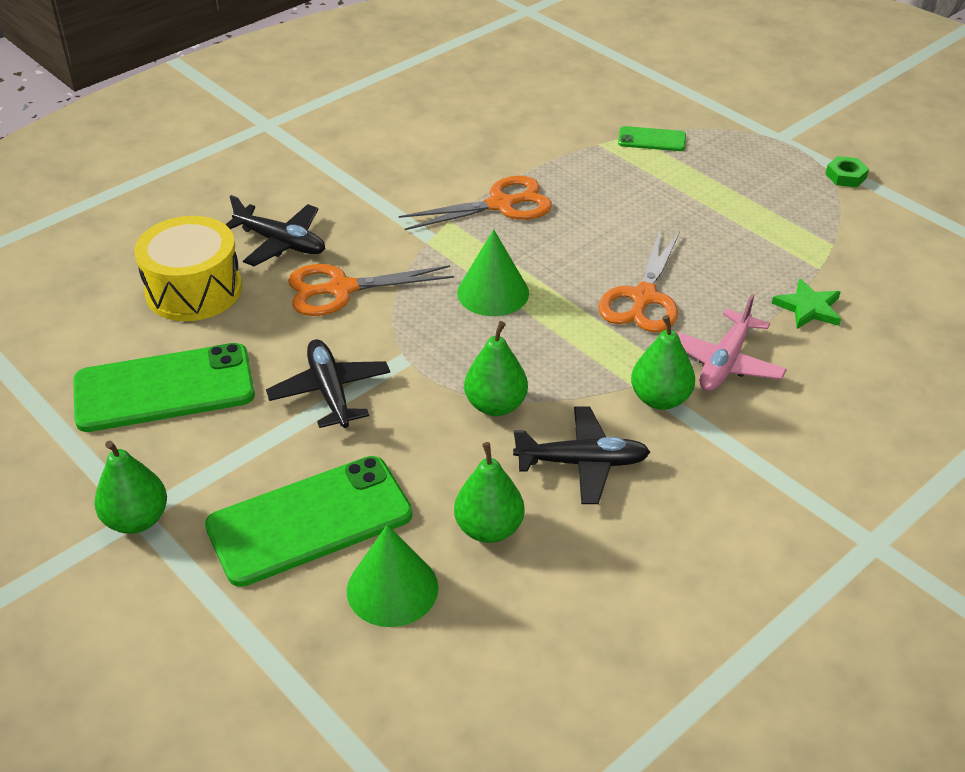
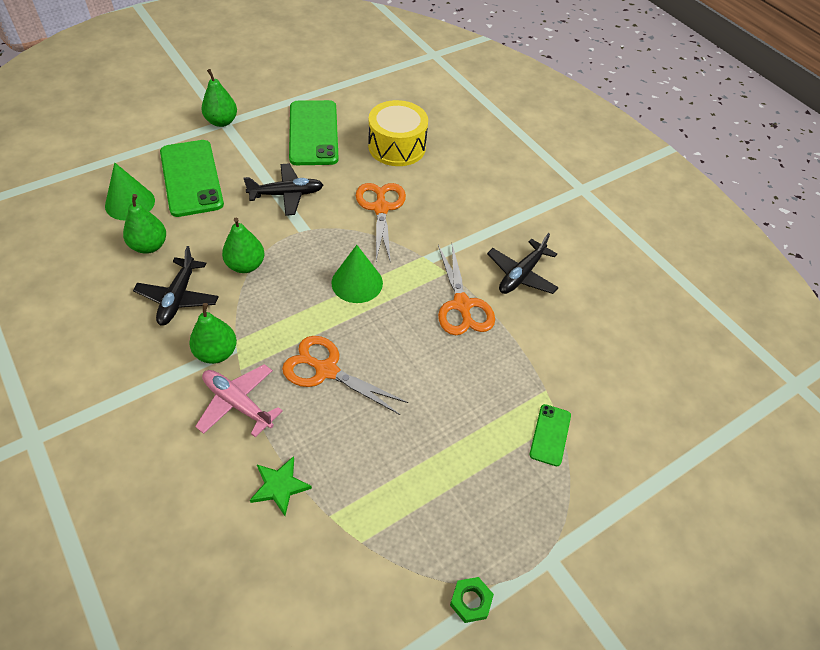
camera: 95 degrees right, 10 degrees up
(281, 243) = (436, 185): black plane -> black plane (521, 275)

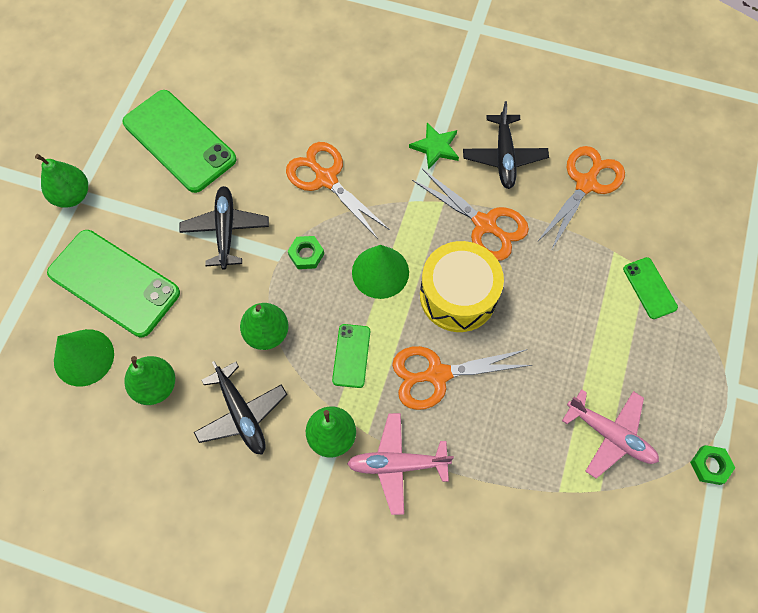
camera: 35 degrees left, 15 degrees up
(280, 486) = (501, 502): green star -> green star (435, 147)
(282, 316) = (351, 355): none -> green phone
(286, 194) = (226, 230): black plane -> black plane turned 45 degrees counterclockwise
(320, 240) = (306, 254): none -> green nut
(397, 147) = (274, 98): yellow drum -> yellow drum (458, 295)
(410, 510) = (610, 435): none -> pink plane
(568, 332) = (586, 184): none -> orange scissors

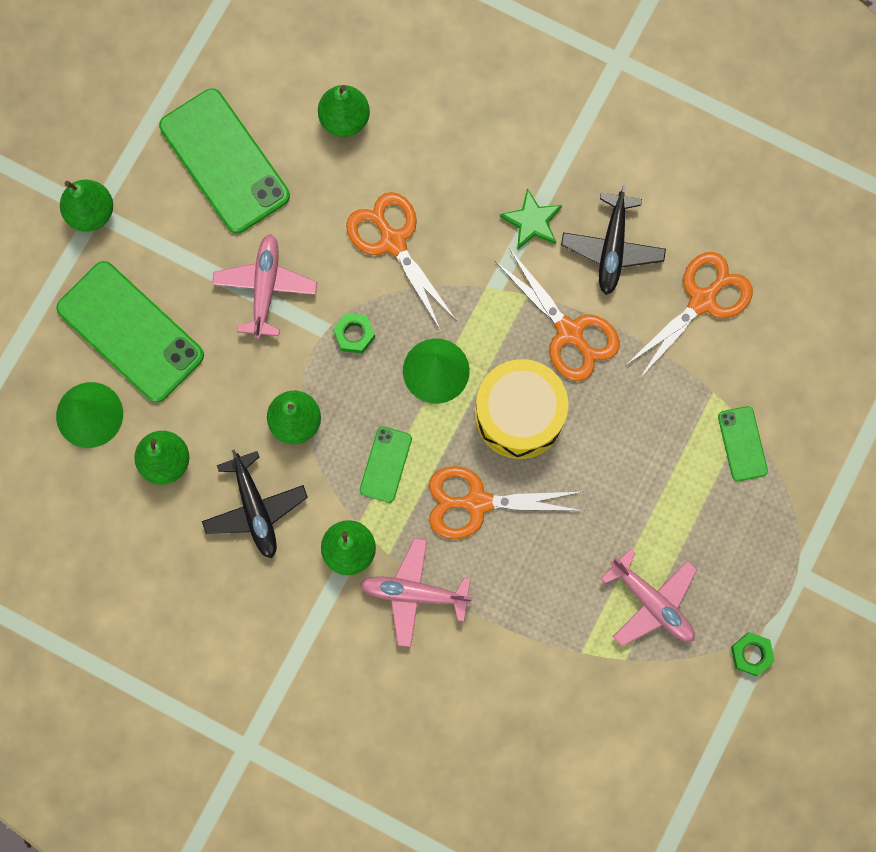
camera: 10 degrees right, 10 degrees up
(226, 230) = (265, 288): black plane -> pink plane
(272, 97) = (344, 119): none -> green pear

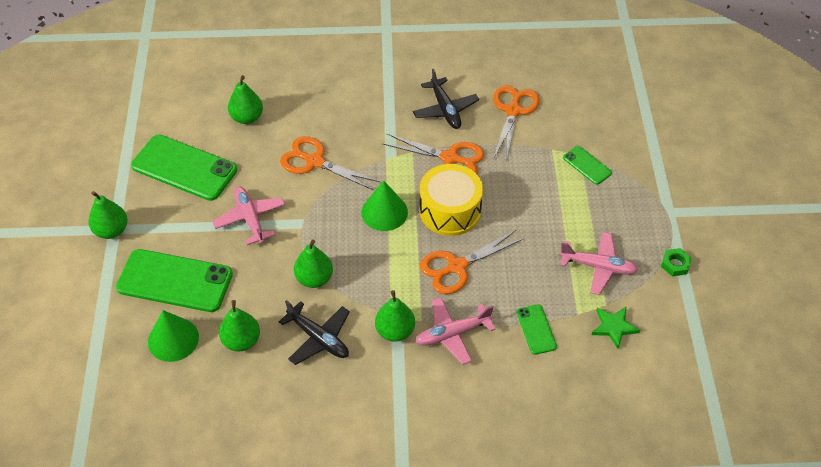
camera: 30 degrees left, 25 degrees down
(354, 334) = (322, 217): green nut -> none
(385, 464) = (386, 274): green phone -> green phone (536, 329)
(532, 221) = (390, 117): green star -> green star (614, 327)

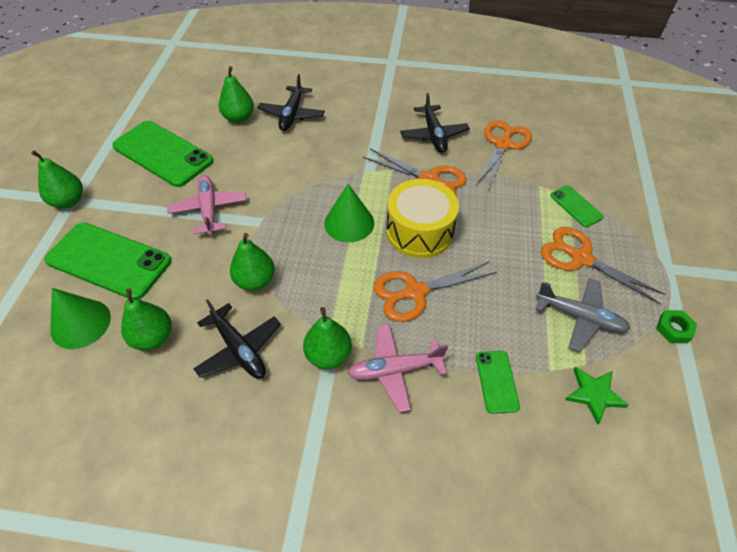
camera: 10 degrees right, 0 degrees up
(299, 106) = (292, 114): none -> black plane
(315, 161) = (291, 165): orange scissors -> orange scissors (581, 258)
(598, 267) = (580, 317): pink plane -> grey plane

